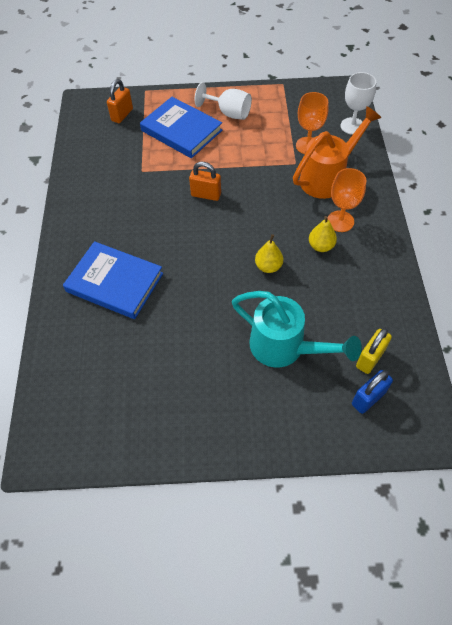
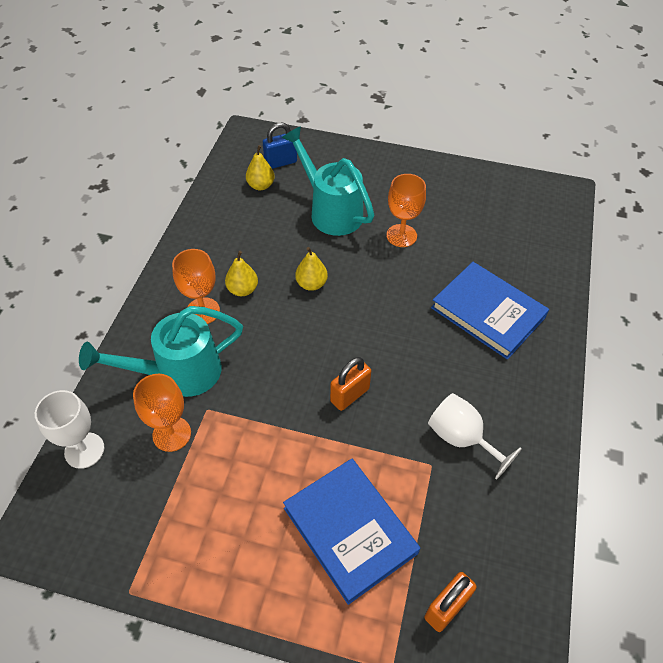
camera: 165 degrees left, 5 degrees down
(206, 195) = (349, 395): orange padlock -> orange padlock turned 75 degrees counterclockwise
(206, 339) = (401, 235): none -> orange goblet
(229, 113) = (257, 546): white goblet -> white goblet (461, 438)
(327, 177) = (179, 373): orange watering can -> turquoise watering can
(370, 358) = (261, 185): yellow padlock -> yellow pear

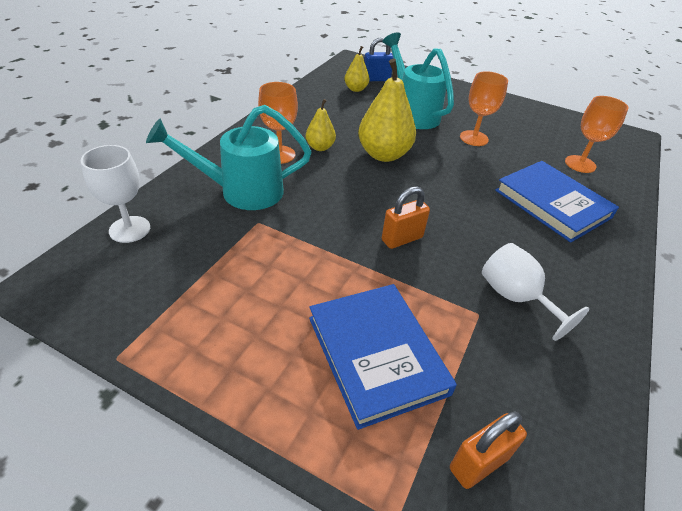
camera: 10 degrees right, 10 degrees down
(172, 434) = (217, 234): orange goblet -> orange goblet (580, 164)
(311, 284) = (383, 154): yellow pear -> yellow pear, size x1.86

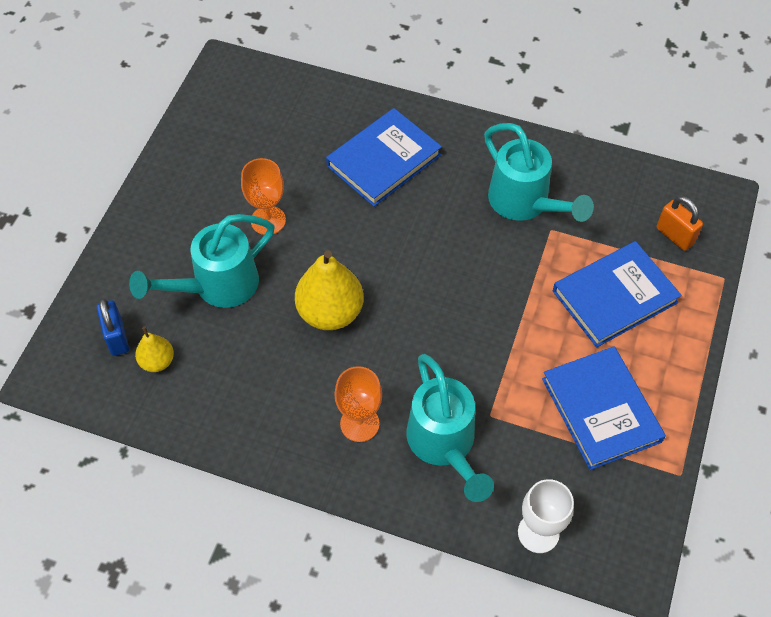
camera: 95 degrees left, 15 degrees up
(230, 303) = (601, 410): none -> blue book
(320, 147) = (331, 382): yellow pear -> none
(402, 239) = (477, 286): orange padlock -> none
(515, 297) = (525, 203): white goblet -> turquoise watering can
(580, 164) = (300, 125): orange goblet -> none

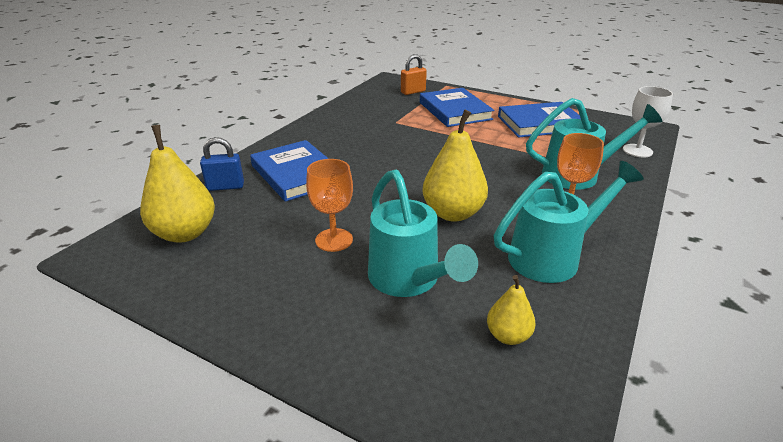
camera: 80 degrees left, 25 degrees down
(117, 338) = (471, 375): blue padlock -> blue padlock (225, 187)
(262, 111) = (185, 233): none -> yellow pear
(525, 203) = (369, 127): turquoise watering can -> turquoise watering can (552, 256)

